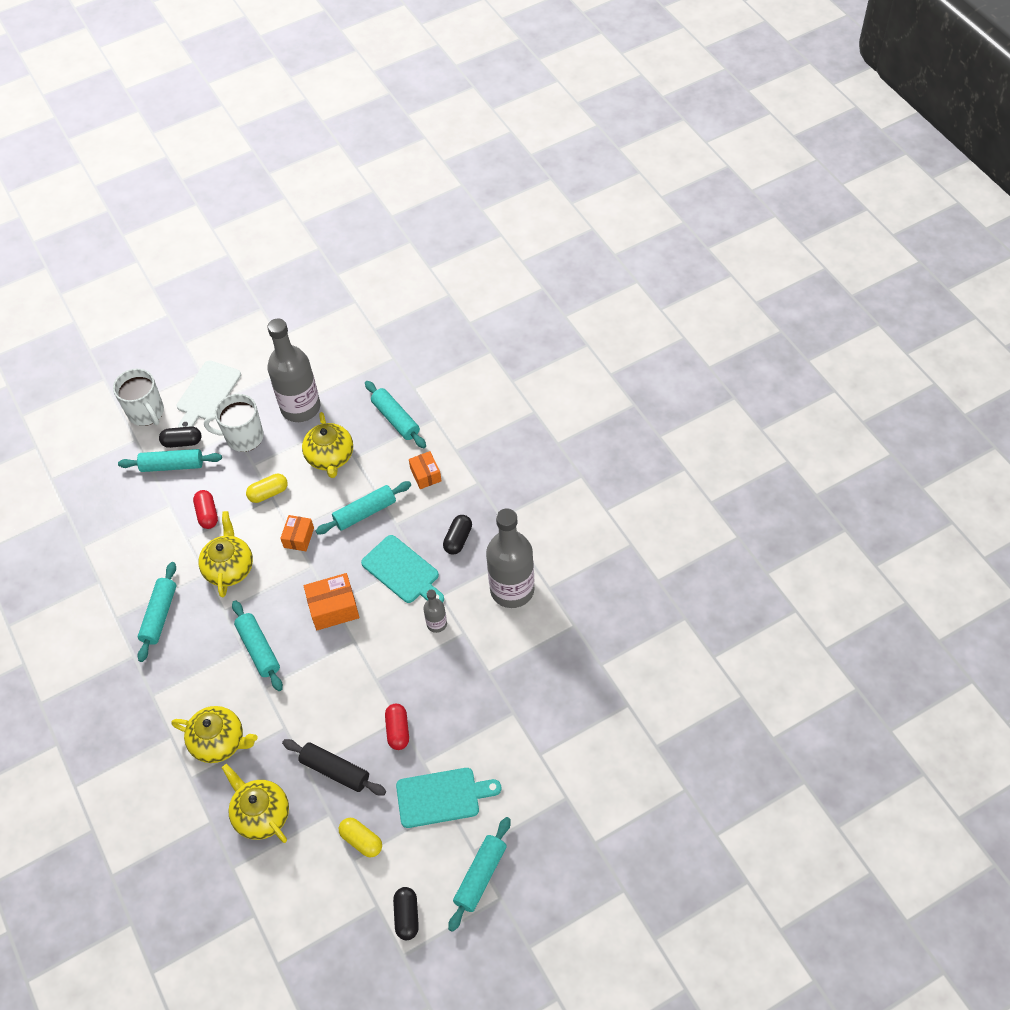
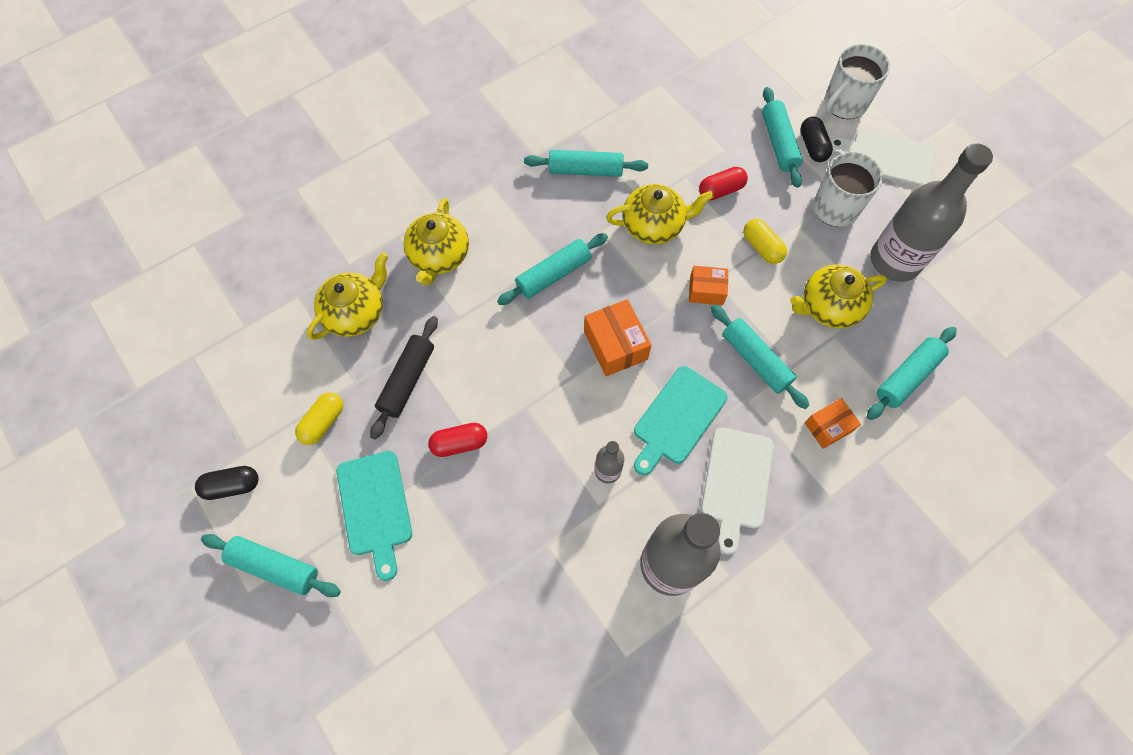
camera: 80 degrees right, 10 degrees up
(458, 539) = (736, 482): black capsule -> white cutting board

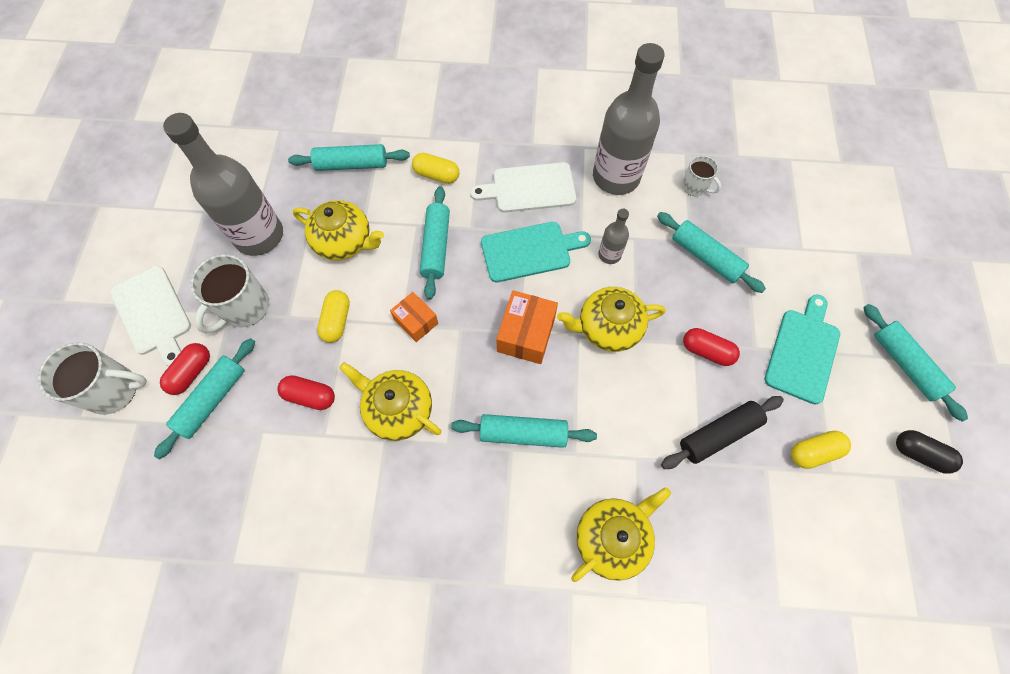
camera: 140 degrees left, 0 degrees up
(356, 313) = (729, 539): yellow teapot -> yellow teapot (608, 328)
(585, 170) = (401, 519): turquoise rolling pin -> turquoise rolling pin (706, 257)
(585, 619) = (695, 187): none -> white mug
(736, 482) = (529, 188): white cutting board -> white cutting board turned 150 degrees counterclockwise
(812, 146) = (191, 372): black capsule -> red capsule
(828, 427) = (436, 175): orange box -> yellow capsule

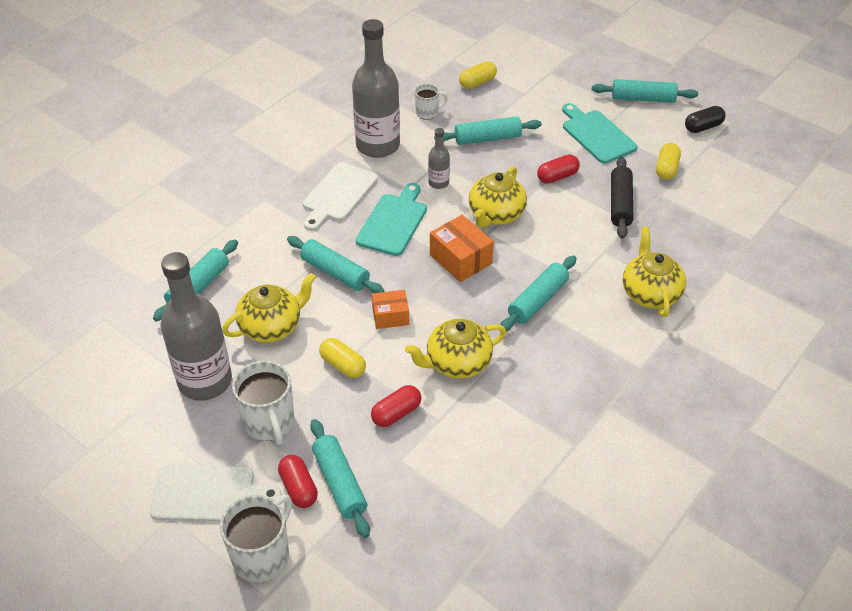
camera: 55 degrees left, 20 degrees down
(436, 175) = (268, 240): yellow capsule -> yellow capsule (477, 82)

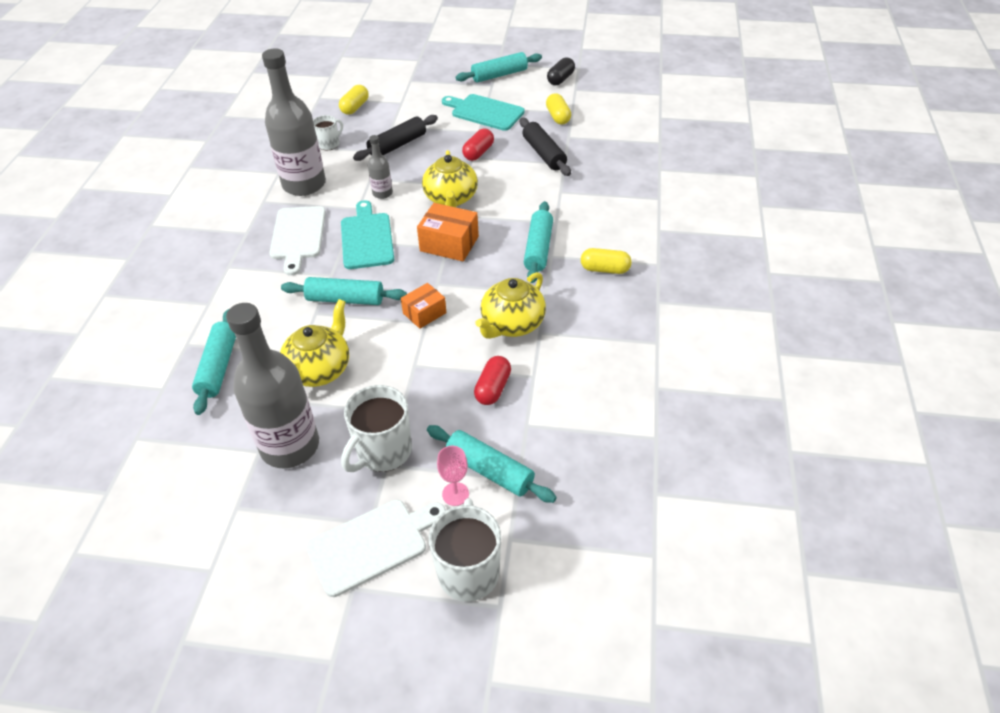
camera: 30 degrees left, 0 degrees up
(269, 423) = (383, 452): white mug -> white mug turned 90 degrees clockwise
(298, 488) = (455, 494): red capsule -> pink goblet
(343, 365) = (413, 371): yellow capsule -> yellow capsule (605, 269)
(487, 138) = (397, 145): turquoise rolling pin -> black rolling pin
(650, 293) = (619, 208): yellow teapot -> none

